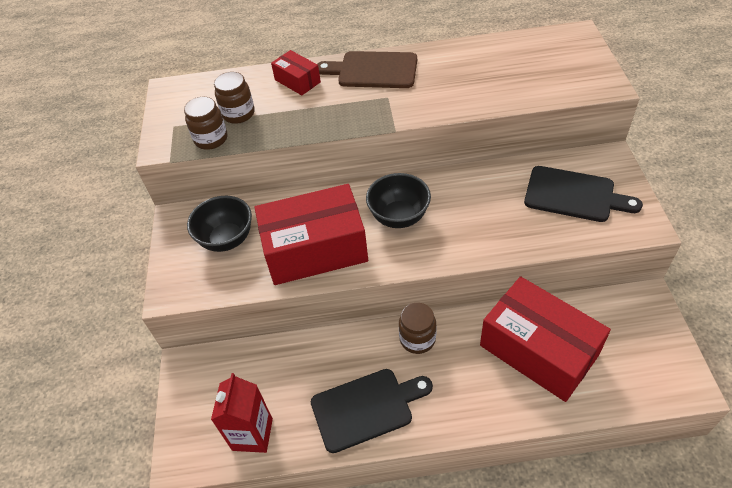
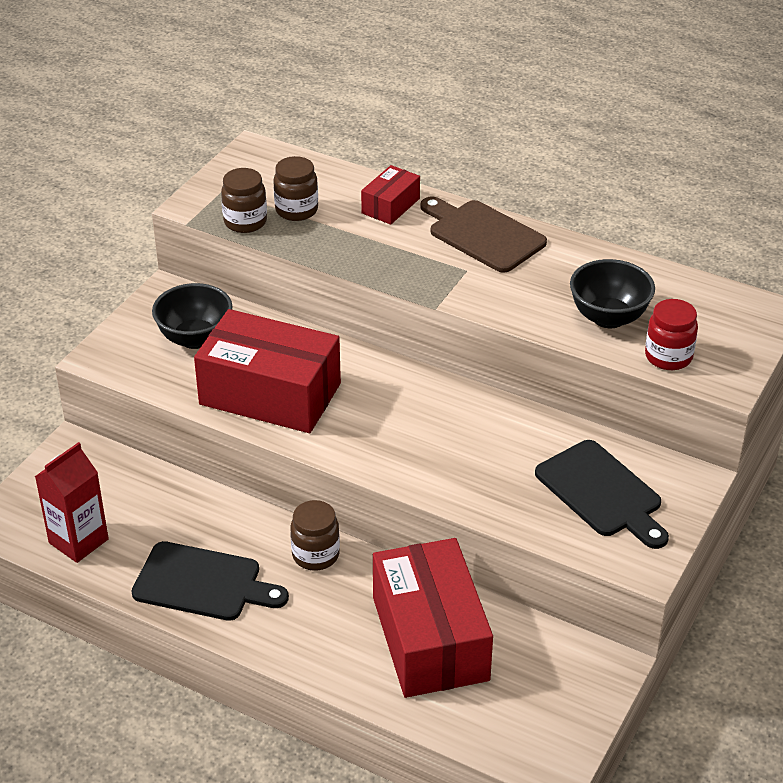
camera: 30 degrees right, 10 degrees down
(297, 81) = (390, 206): red box -> red box turned 45 degrees clockwise
(399, 217) = (386, 410): black bowl -> black bowl (608, 317)
(560, 88) = (668, 357): none -> red jar

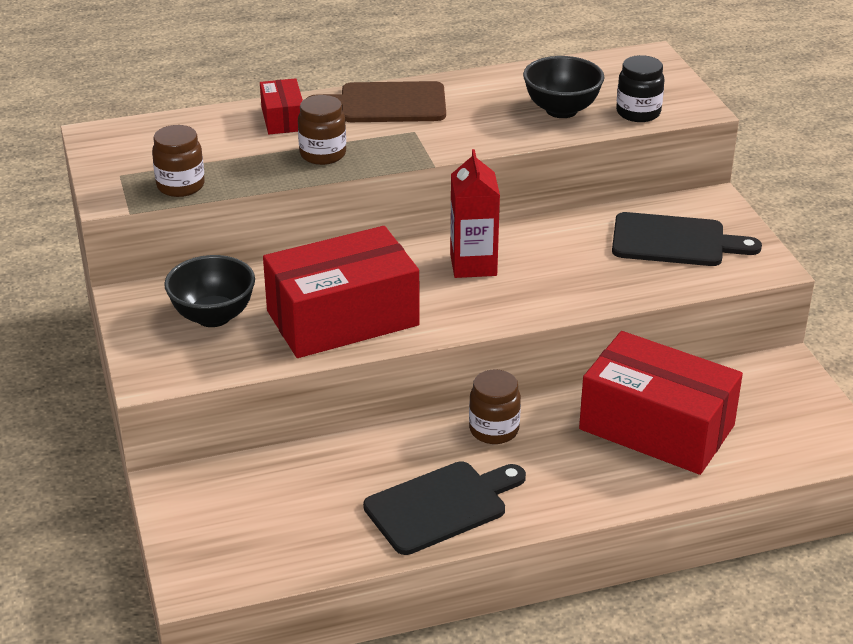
camera: 45 degrees left, 5 degrees down
(78, 541) = (290, 547): red carton -> red carton (473, 265)
(296, 210) = (210, 157): brown jar -> brown jar (323, 154)
(668, 357) = (638, 113): red jar -> black jar

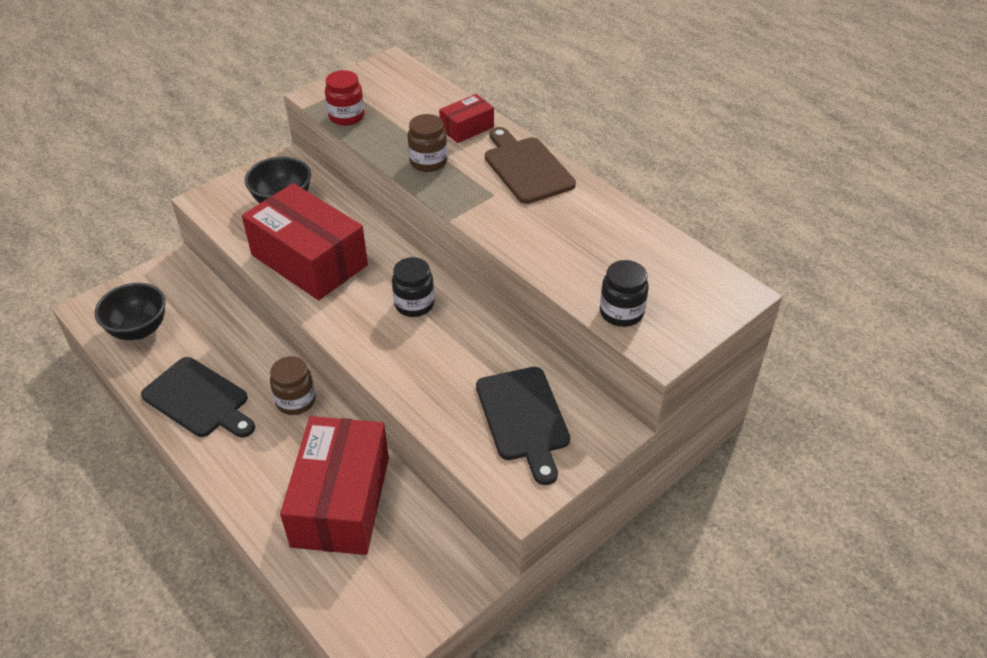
camera: 65 degrees right, 10 degrees up
(180, 186) = (346, 116): brown jar -> red jar
(473, 265) = (414, 304): red carton -> black jar
(561, 110) = (589, 264): black bowl -> black bowl (139, 329)

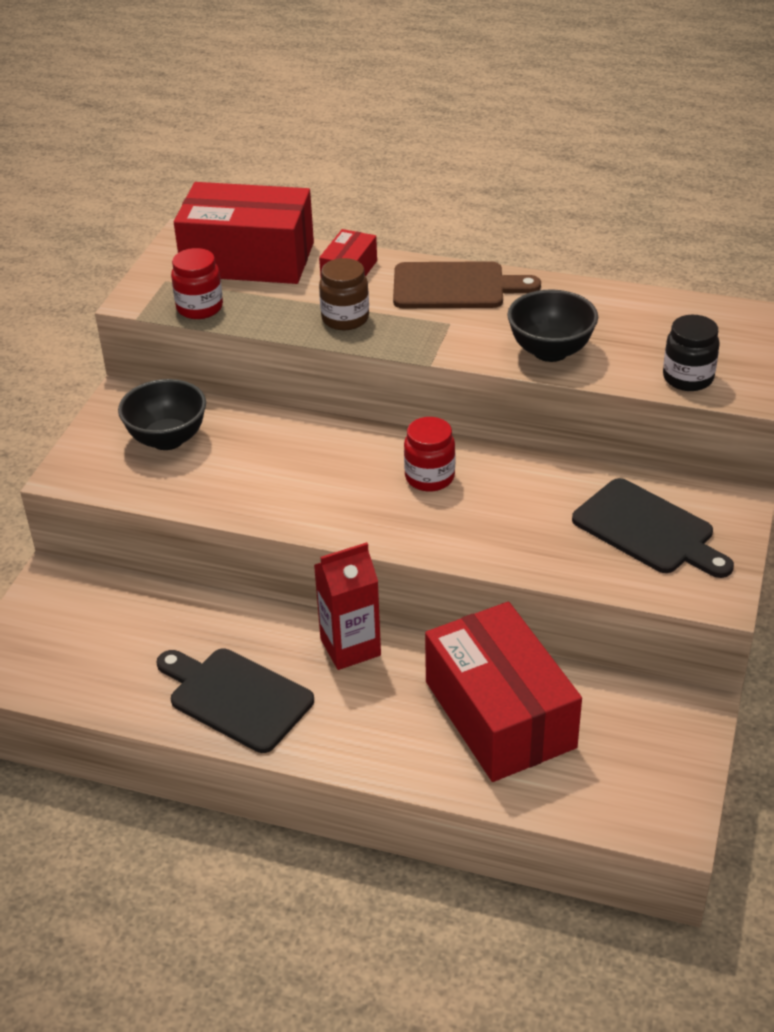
camera: 30 degrees left, 5 degrees down
(139, 329) = (81, 663): black bowl -> black bowl (550, 351)
(199, 399) = (236, 697): black cutting board -> black cutting board turned 150 degrees counterclockwise
(296, 401) = (350, 647): brown jar -> red carton
(309, 260) = (266, 483): red box -> red box (248, 259)
(414, 304) = (429, 477): black jar -> red jar
(526, 168) = (455, 286): brown cutting board -> brown cutting board turned 150 degrees clockwise

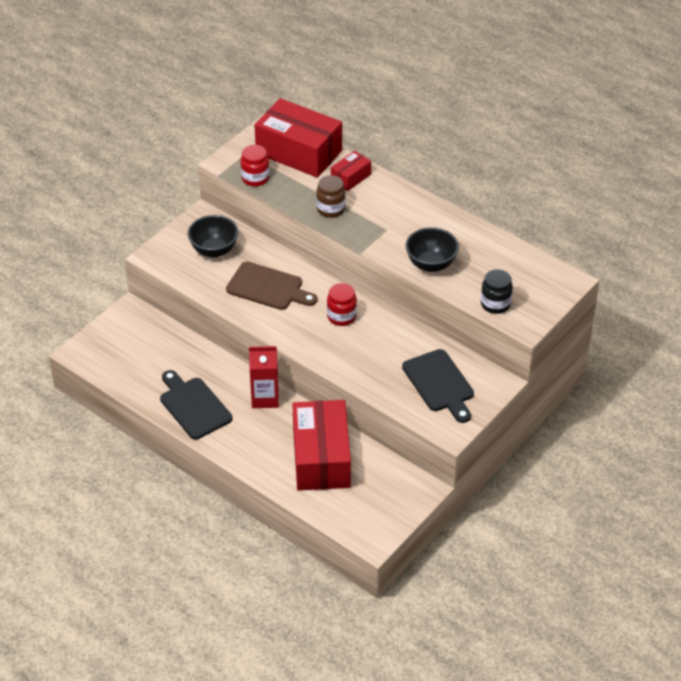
camera: 20 degrees right, 5 degrees up
(455, 286) = (404, 205): brown cutting board -> brown cutting board (268, 287)

